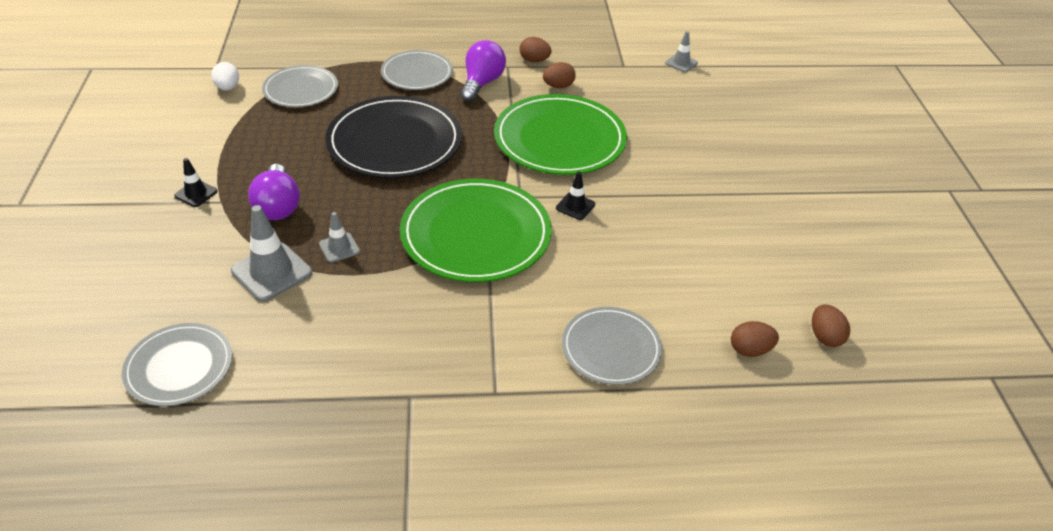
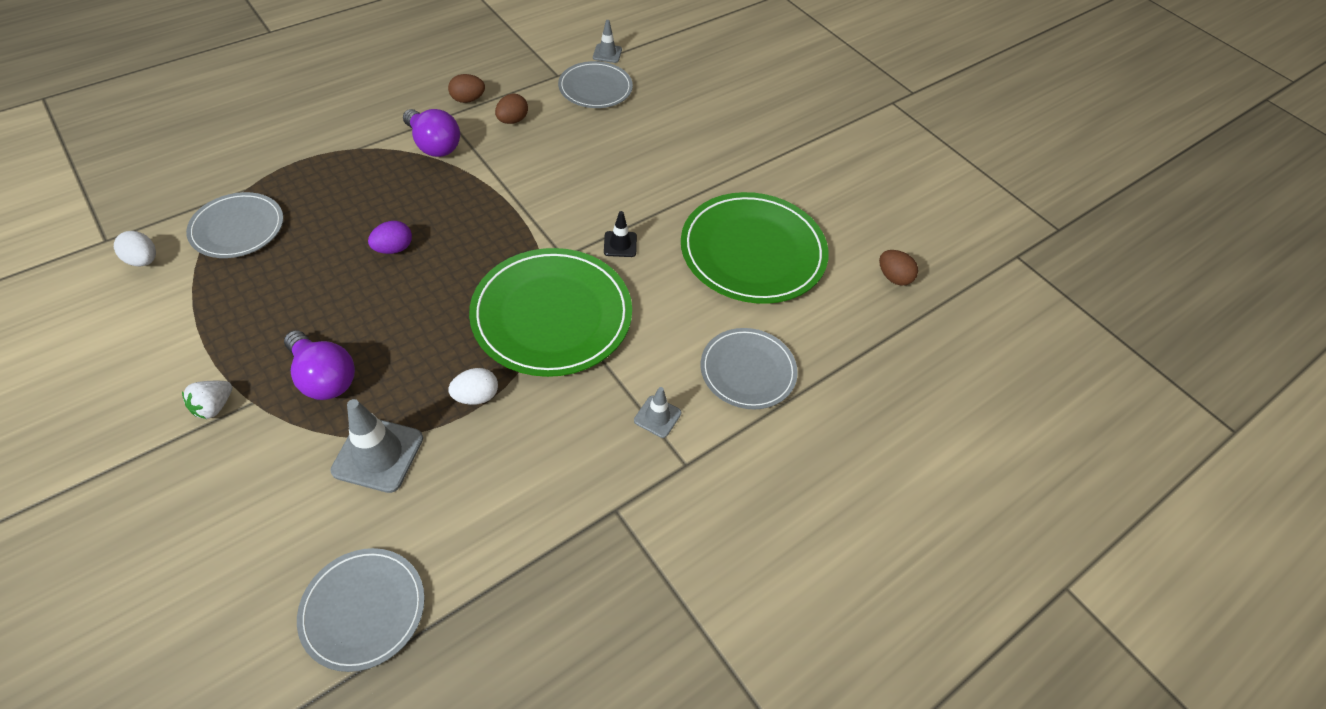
camera: 35 degrees left, 10 degrees up
(196, 193) = (214, 406): black traffic cone -> white strawberry
(339, 248) = (428, 393): grey traffic cone -> grey traffic cone (657, 416)
(371, 265) = (476, 396): none -> white egg
(394, 142) = (394, 248): black plate -> purple egg
(417, 73) = (356, 159): grey plate -> grey plate (595, 88)
(482, 83) = (434, 145): purple light bulb -> purple light bulb turned 150 degrees clockwise
(559, 139) = (555, 179): green plate -> green plate (753, 251)
(750, 350) = (850, 317): brown egg -> none

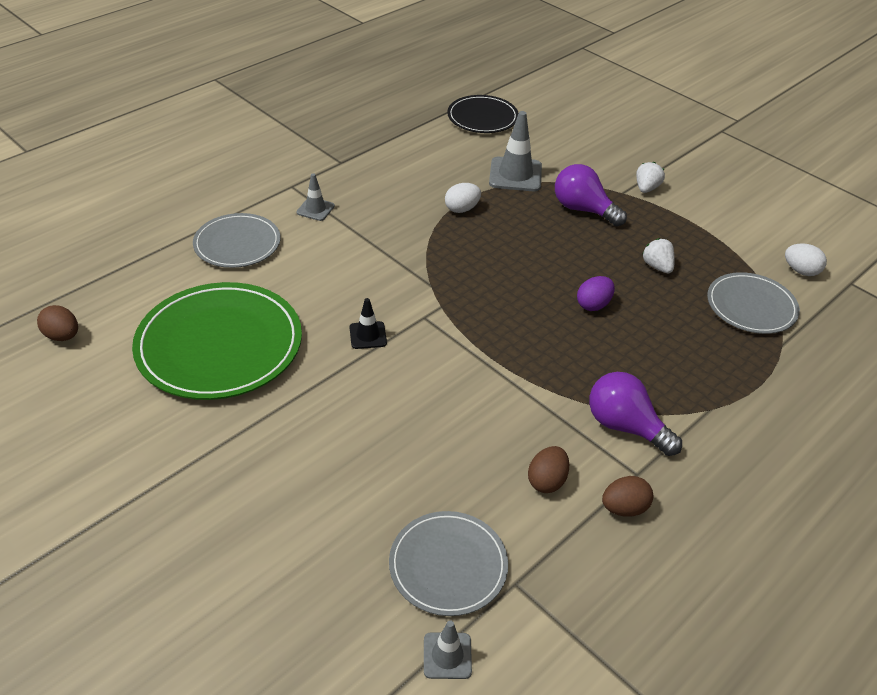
camera: 175 degrees right, 10 degrees down
(296, 284) = (657, 266): none -> white strawberry
(363, 609) = (482, 117): grey plate -> black plate
(552, 315) = (420, 266): green plate -> none

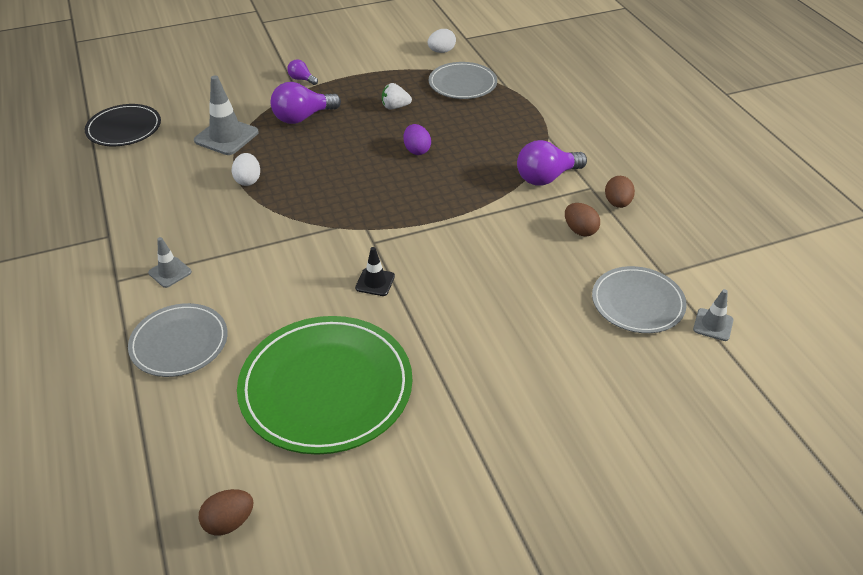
camera: 65 degrees left, 0 degrees up
(646, 188) = (302, 79): white strawberry -> purple light bulb

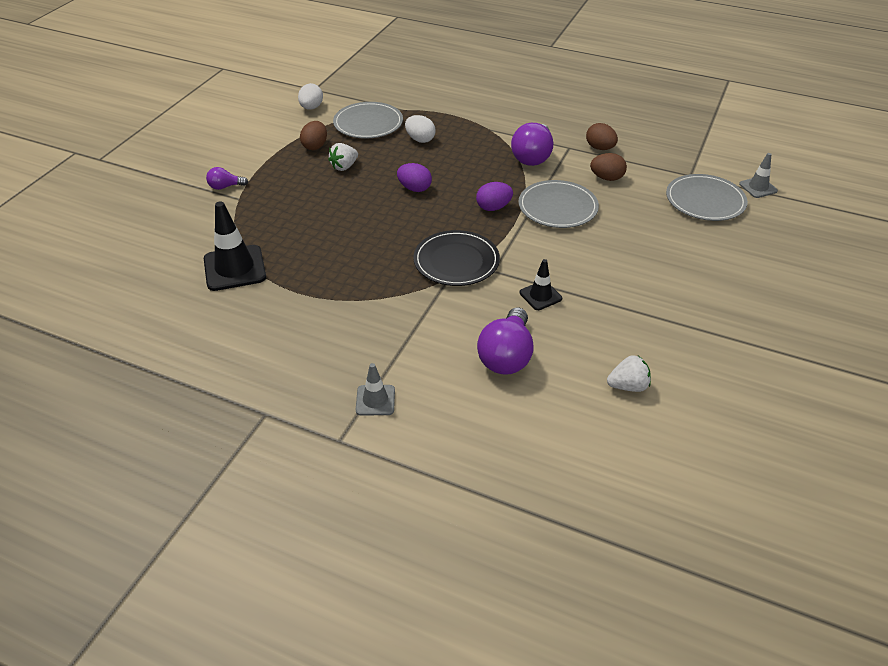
camera: 45 degrees left, 0 degrees up
(124, 128) = (113, 321): black plate -> black plate (456, 261)
(179, 343) = (476, 442): grey plate -> grey plate (557, 207)
(226, 136) = (235, 268): grey traffic cone -> black traffic cone
(229, 522) = (720, 521): brown egg -> brown egg (315, 146)
(248, 180) = (316, 289): white egg -> white egg (420, 139)
(302, 117) = (279, 215): purple light bulb -> purple light bulb (506, 356)
(326, 387) = (628, 386): green plate -> white strawberry
(449, 198) = (493, 207): none -> purple egg

